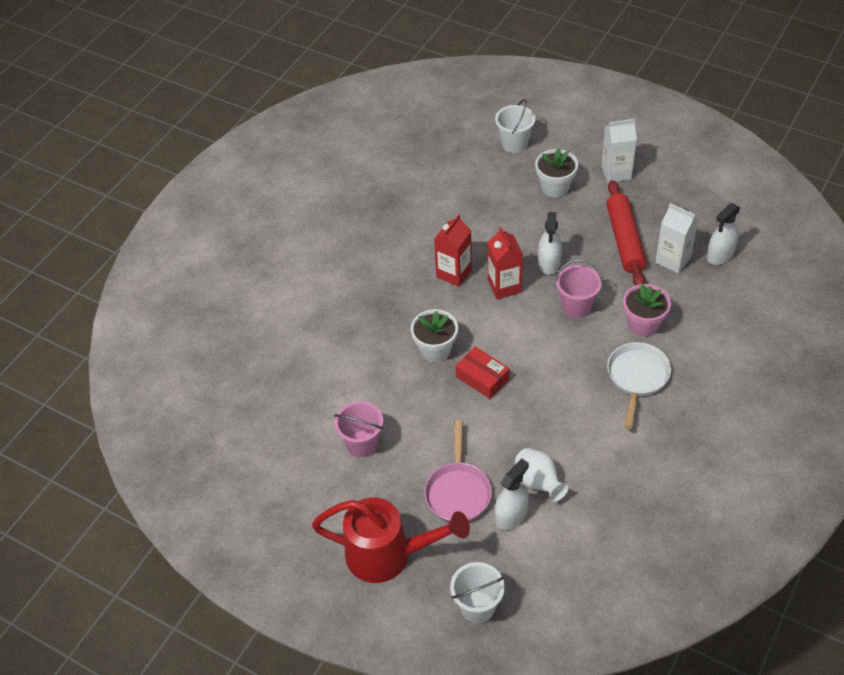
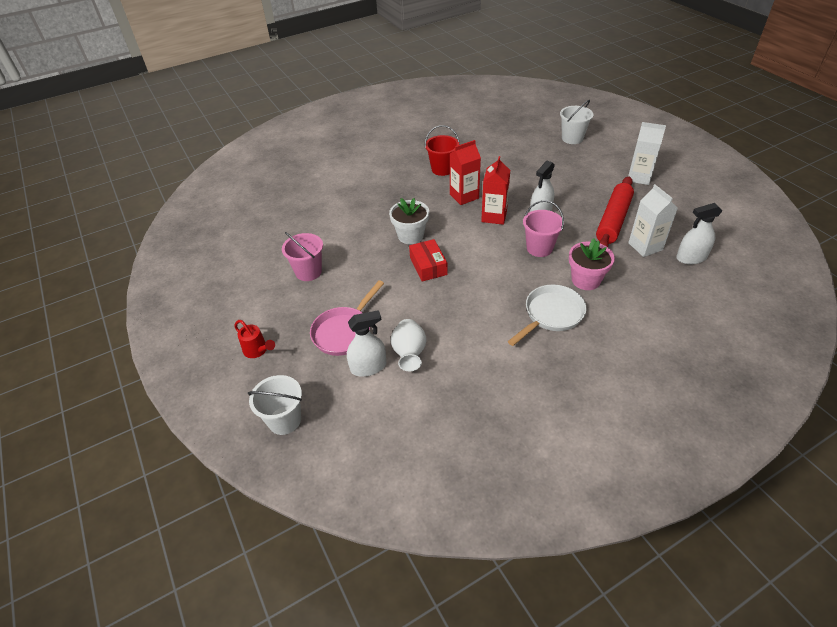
camera: 30 degrees right, 5 degrees down
(388, 555) = (257, 350): red watering can -> red watering can, size x0.44
(402, 246) = (442, 169): none -> red bucket
(555, 187) = (582, 171): white flower pot -> none

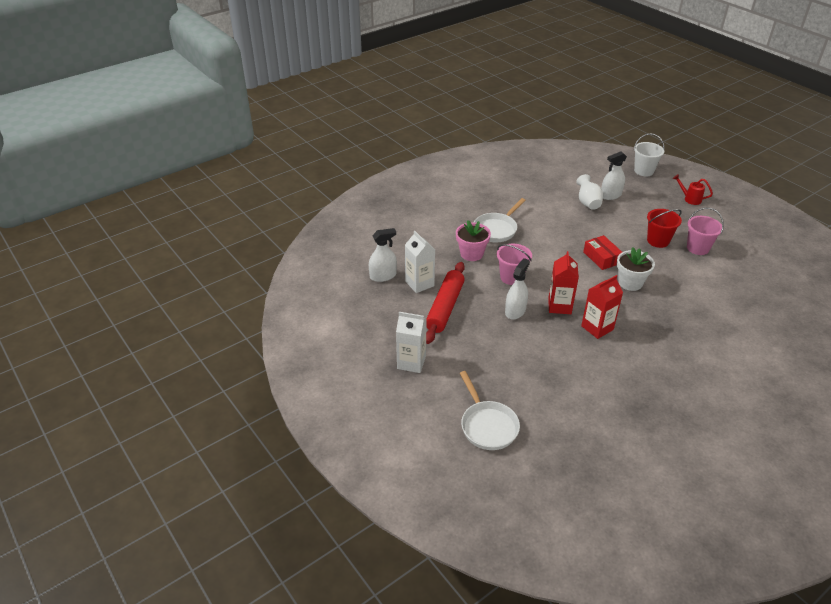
camera: 170 degrees right, 5 degrees down
(344, 332) = (639, 212): pink pan -> none
(442, 169) = (636, 364): red bucket -> red bucket (658, 241)
(572, 138) = (487, 425): white bucket -> white pan

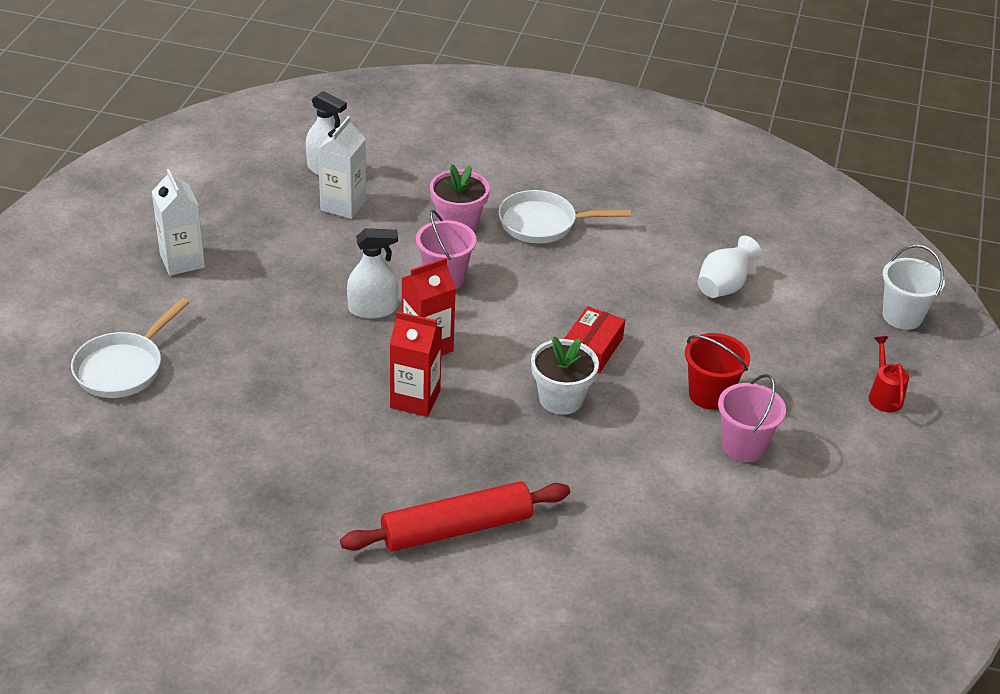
camera: 50 degrees right, 0 degrees up
(445, 308) = (316, 246): red rolling pin -> red rolling pin (456, 529)
(610, 195) = (777, 303): white spray bottle -> none

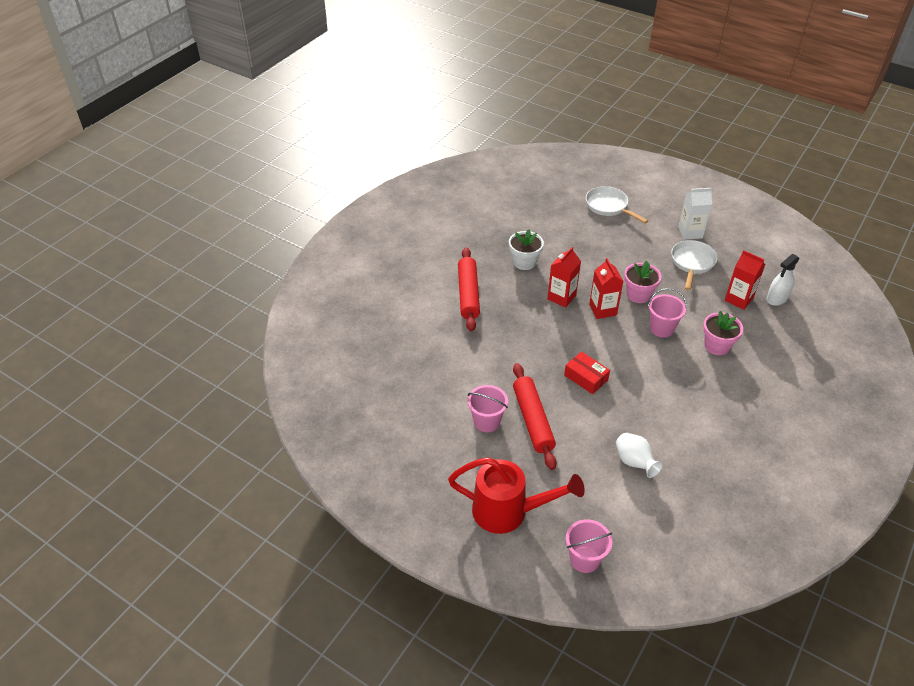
camera: 110 degrees right, 5 degrees up
(343, 205) = (738, 299): white carton -> red carton
(372, 309) = (638, 295): white spray bottle -> pink flower pot
(543, 223) = (713, 386): white pan -> white pan (692, 263)
(561, 399) = (547, 353): white flower pot -> white flower pot (524, 262)
(710, 395) = (533, 420): red bucket -> red rolling pin
(884, 395) = (508, 511): red watering can -> red watering can, size x2.27
(902, 316) = (584, 559): white bucket -> pink bucket

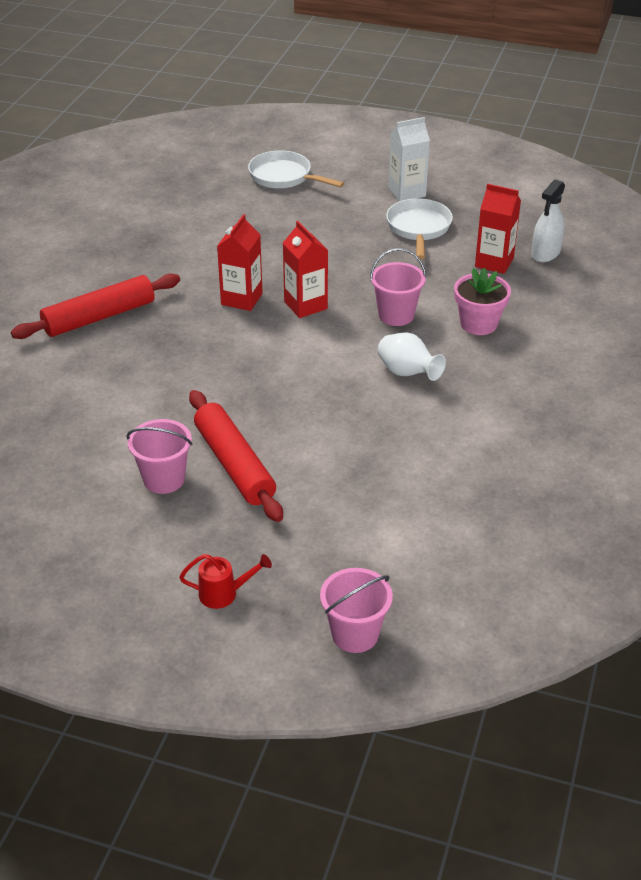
camera: 15 degrees left, 5 degrees down
(468, 294) = (99, 317): red rolling pin -> red rolling pin turned 75 degrees clockwise
(508, 511) = (224, 594): red watering can -> red watering can, size x0.44
(524, 262) = (176, 263): white flower pot -> none
(586, 377) = (301, 395): red box -> none
(634, 462) = (398, 492): white vase -> white vase (407, 373)
(638, 295) = (352, 278): pink flower pot -> none

